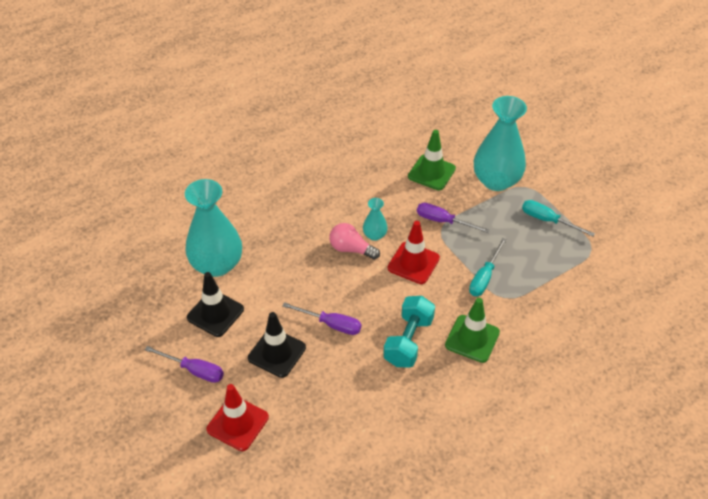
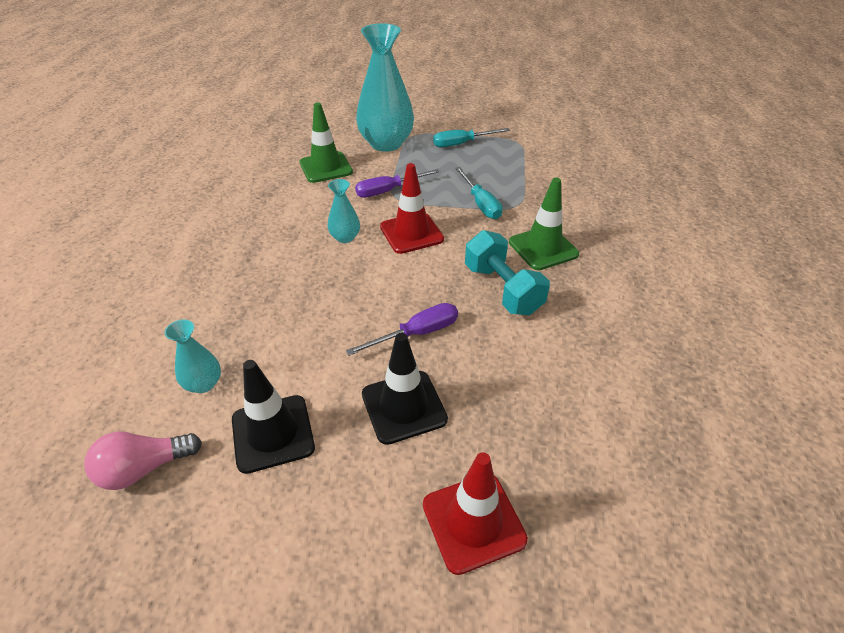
camera: 50 degrees left, 5 degrees down
(194, 370) = (334, 520): purple screwdriver -> none
(217, 264) = (203, 384): turquoise vase -> turquoise vase, size x0.46
(351, 249) = (339, 262): pink light bulb -> pink light bulb (144, 468)

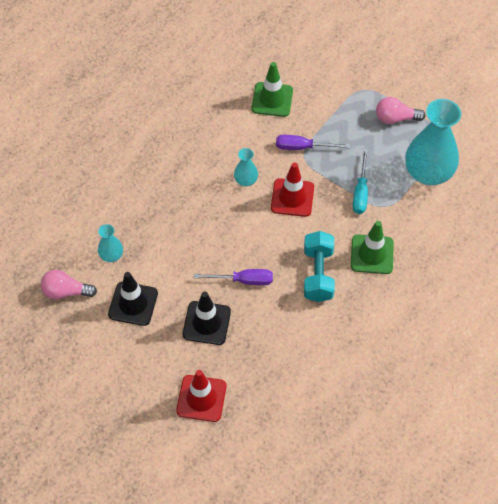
camera: 30 degrees right, 15 degrees up
(386, 143) = (335, 91): turquoise vase -> turquoise vase (428, 173)
(462, 144) = (395, 118): turquoise screwdriver -> pink light bulb

